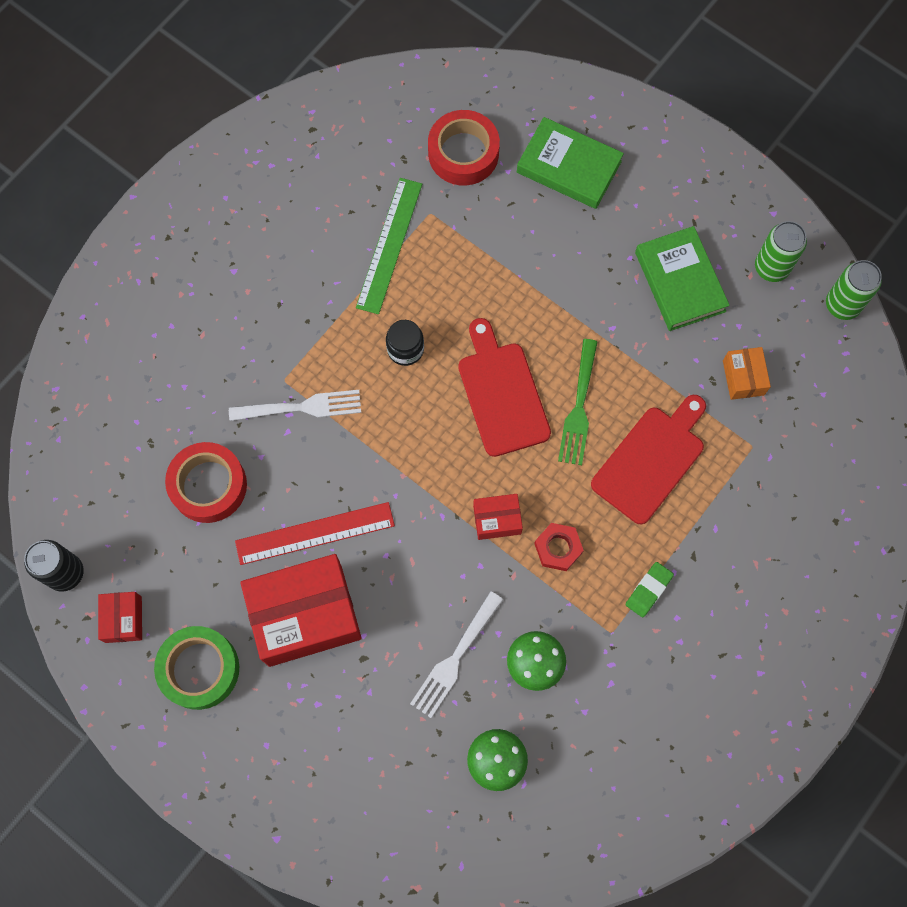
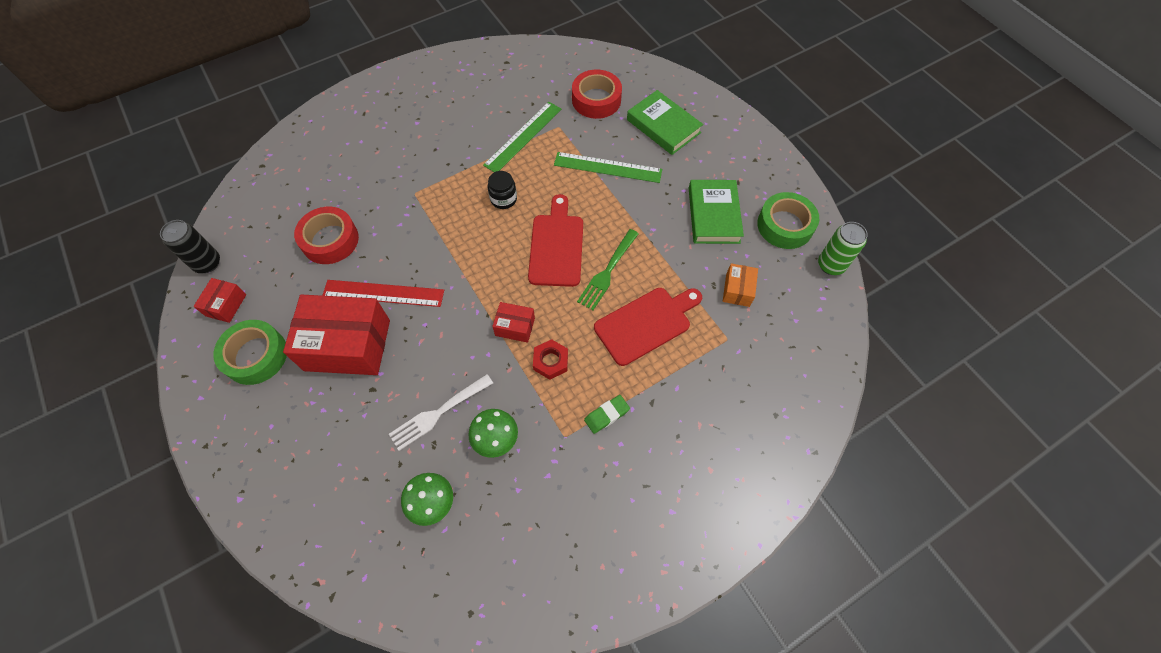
camera: 20 degrees right, 10 degrees down
(301, 407) = (417, 212): white fork -> none
(520, 256) = (607, 167): none -> green ruler
(771, 267) = (785, 225): green can -> green tape

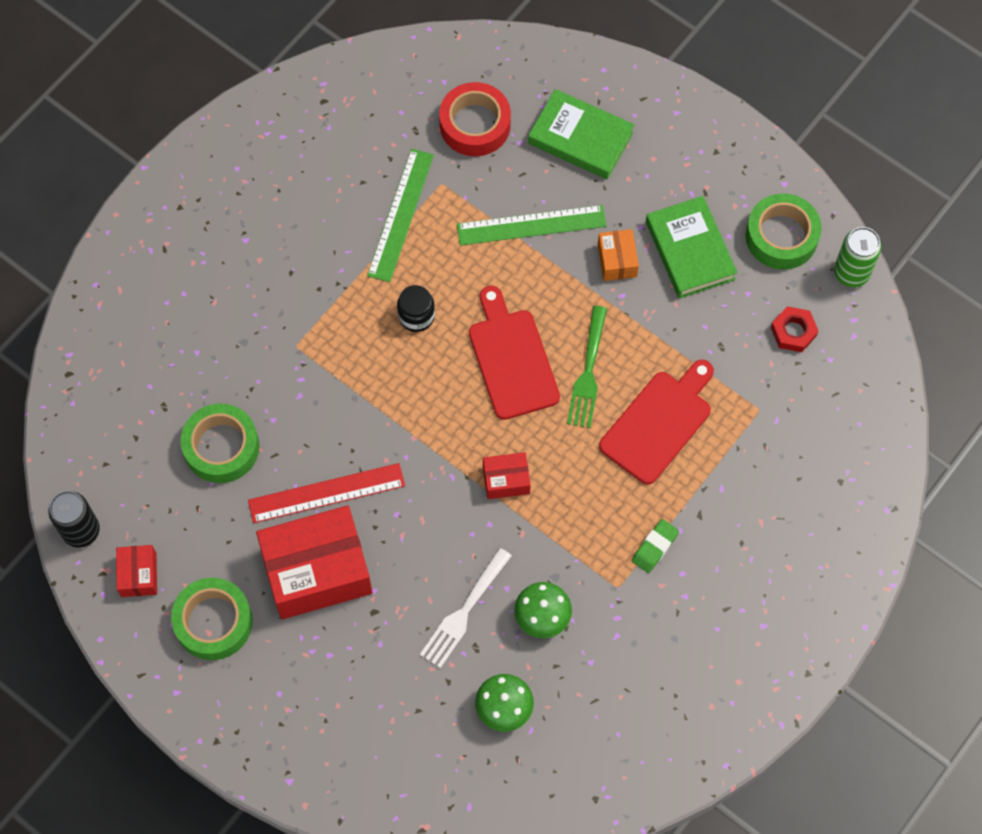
camera: 20 degrees left, 5 degrees up
(330, 240) = (221, 447): red tape -> green tape
(550, 361) = (566, 507): red nut -> red nut (793, 332)
(737, 290) = (751, 343): orange box -> orange box (617, 260)

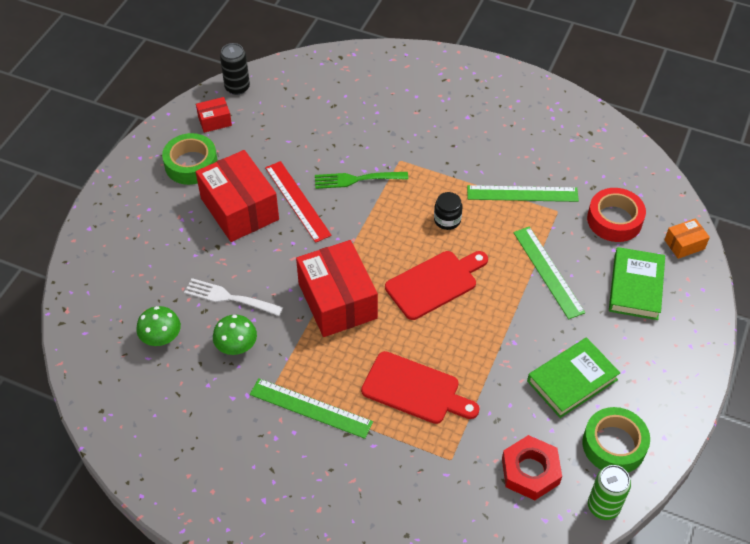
camera: 75 degrees right, 15 degrees down
(221, 447) = (314, 140): green tape -> none
(506, 480) = (337, 301): red box -> red box, size x2.15
(588, 372) = (441, 333): green fork -> green fork (356, 179)
(617, 260) = (542, 332): orange box -> orange box (684, 244)
(655, 547) = (310, 408): green eraser -> green ruler
(793, 332) = (530, 471): red nut -> red nut, size x1.54

